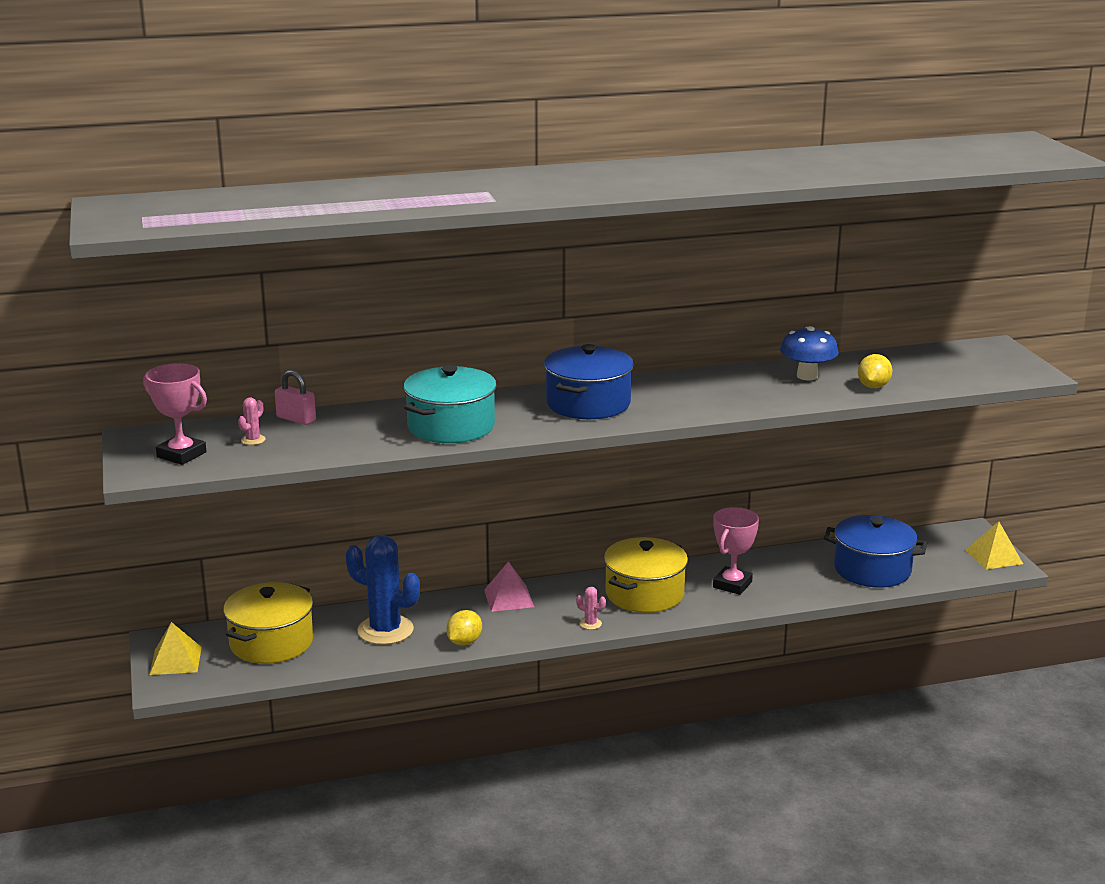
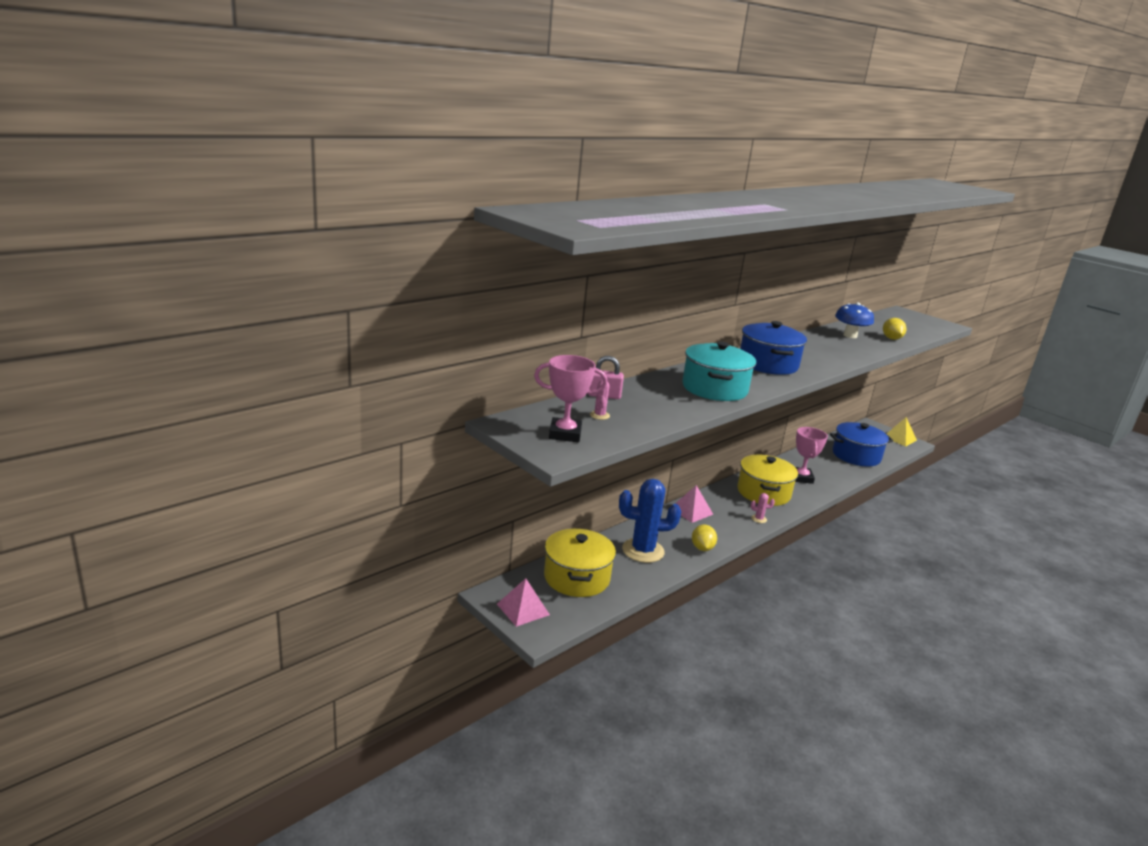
camera: 30 degrees left, 0 degrees up
(175, 660) = (523, 609): yellow pyramid -> pink pyramid

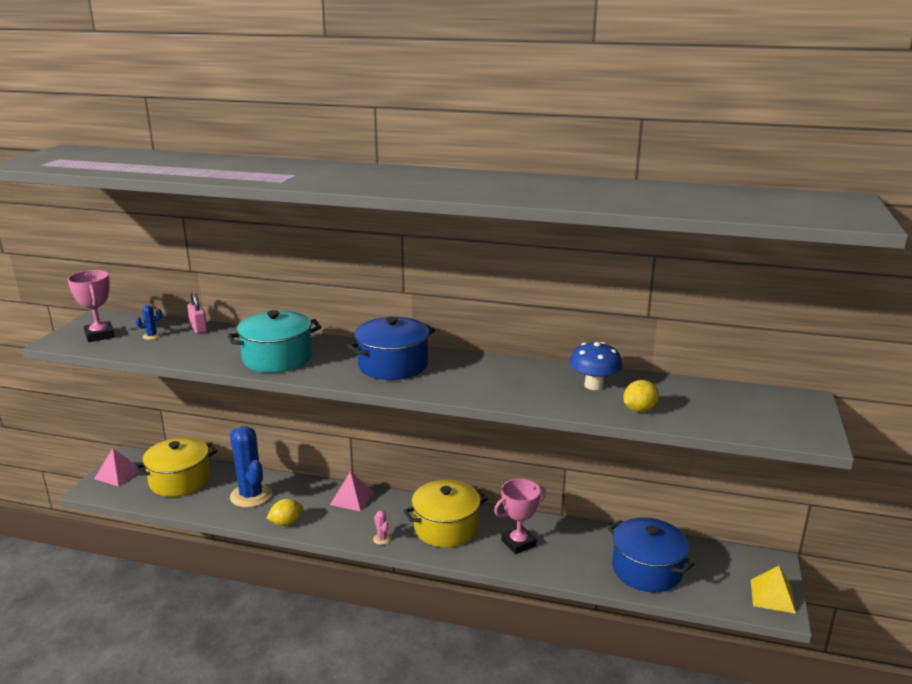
camera: 60 degrees right, 0 degrees up
(599, 415) = (152, 336): pink cactus -> blue cactus

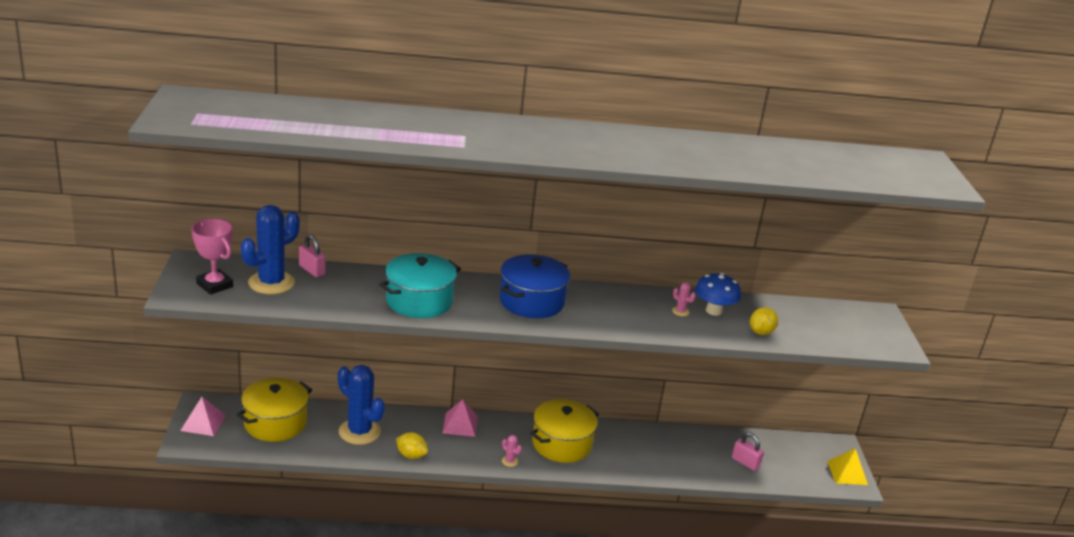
camera: 20 degrees left, 5 degrees up
(152, 336) = (271, 283): blue cactus -> blue cactus, size x2.50
(286, 522) = (411, 455): yellow lemon -> yellow lemon turned 75 degrees clockwise
(518, 543) = (631, 451): pink trophy -> none
(553, 384) = (680, 311): none -> pink cactus
(646, 569) = (745, 462): blue pot -> pink padlock

